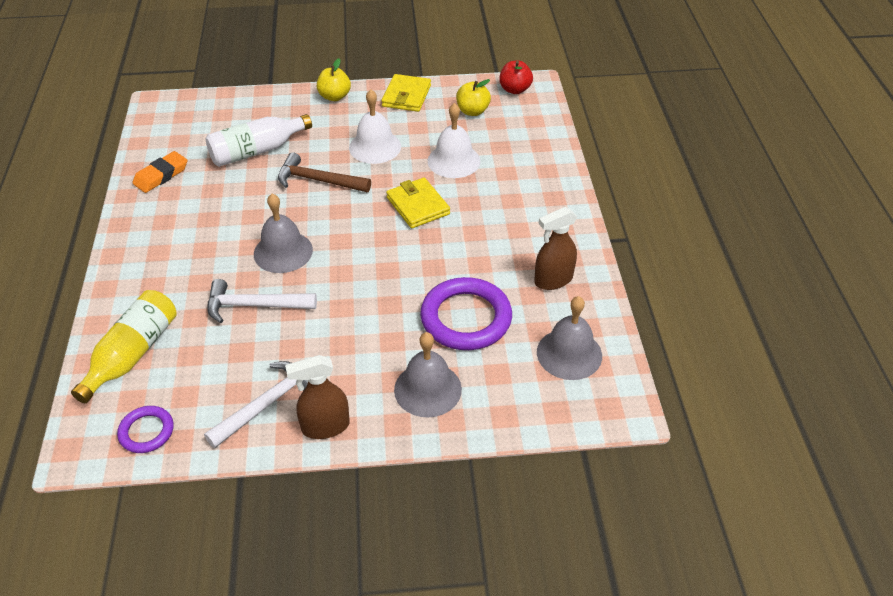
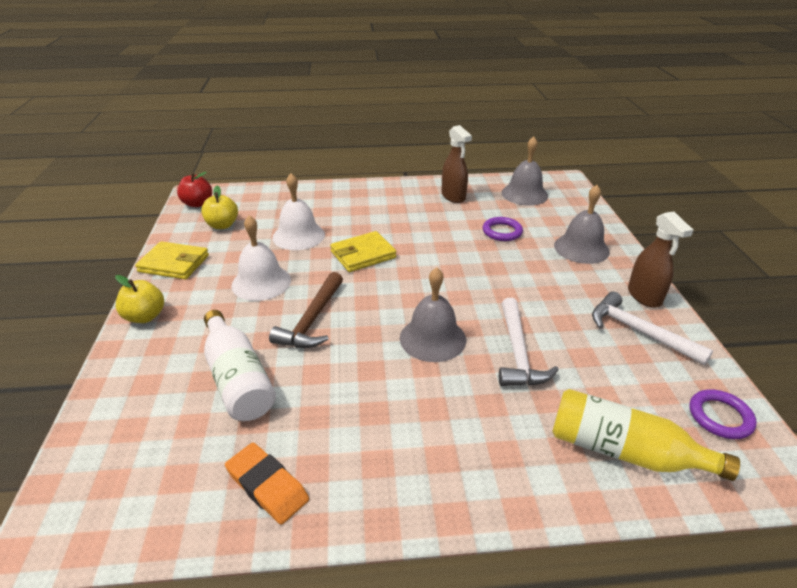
camera: 90 degrees left, 10 degrees down
(466, 318) = (502, 231): purple ring -> purple ring, size x0.54

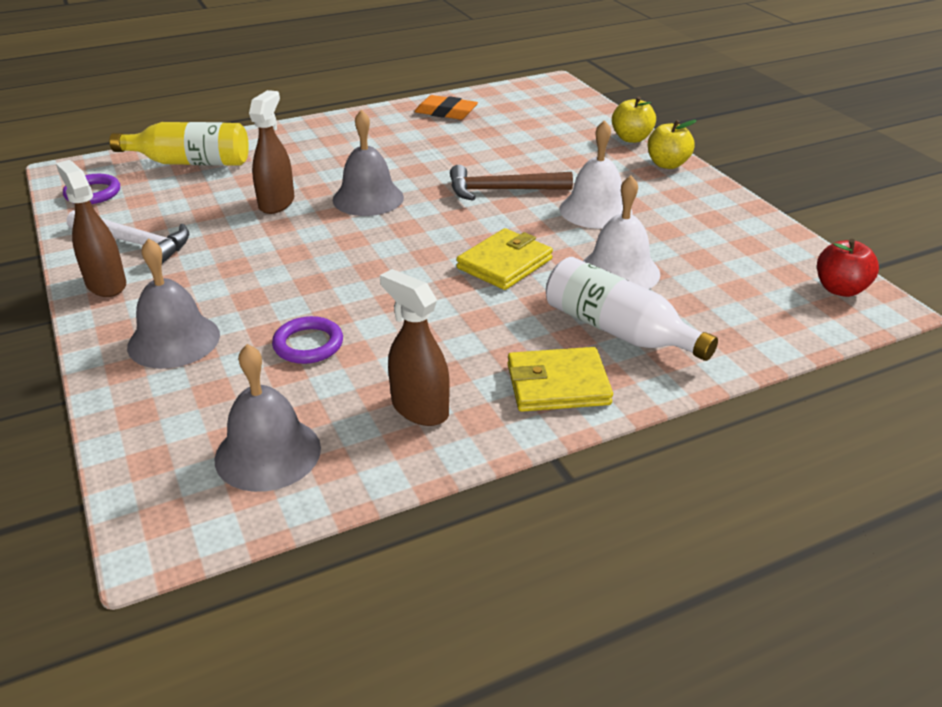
camera: 160 degrees right, 0 degrees up
(174, 263) = (722, 208): yellow wallet -> yellow wallet (558, 384)
(222, 225) = (745, 264): yellow apple -> yellow apple (631, 138)
(237, 379) = (524, 146): white bottle -> white bottle (618, 331)
(312, 320) = (502, 190): brown hammer -> brown hammer turned 90 degrees counterclockwise
(518, 352) = (277, 203): white hammer -> brown spray bottle

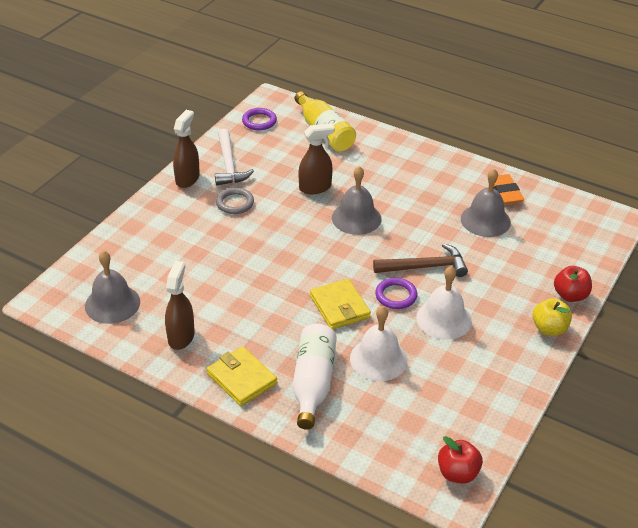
camera: 55 degrees right, 5 degrees up
(174, 340) = (164, 227): grey bell -> grey bell (485, 220)
(215, 266) = (235, 203): none -> grey ring
(308, 344) = (199, 272): purple ring -> purple ring (396, 296)
(502, 190) = (425, 267): brown hammer -> brown hammer turned 120 degrees clockwise
(504, 263) = (339, 307): yellow wallet -> yellow wallet turned 60 degrees clockwise
(631, 138) = (570, 295): yellow apple -> red apple

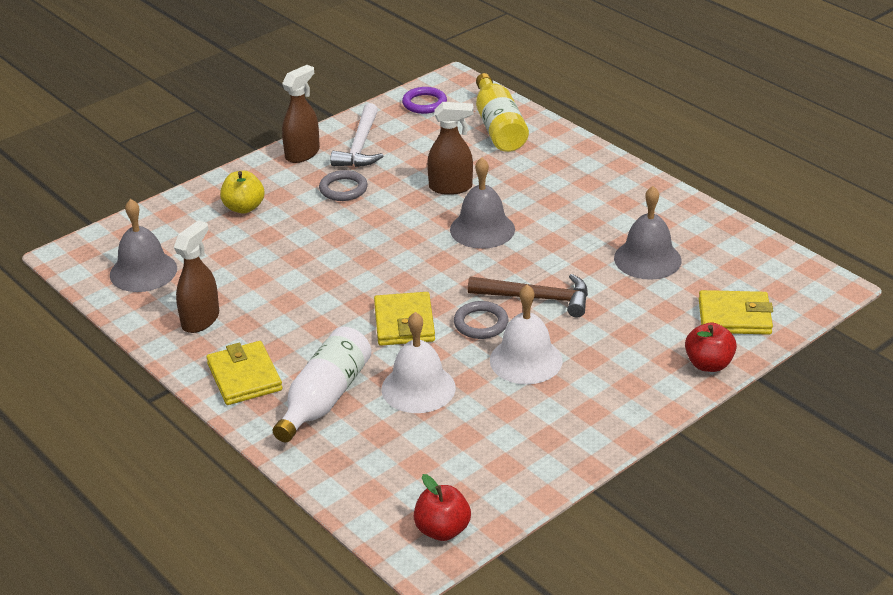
camera: 20 degrees right, 5 degrees down
(396, 296) = (481, 323): purple ring -> grey ring
(504, 192) = (693, 231): orange eraser -> none
(549, 329) = (657, 396): yellow apple -> yellow apple (244, 207)
(567, 254) = (734, 317): none -> yellow wallet

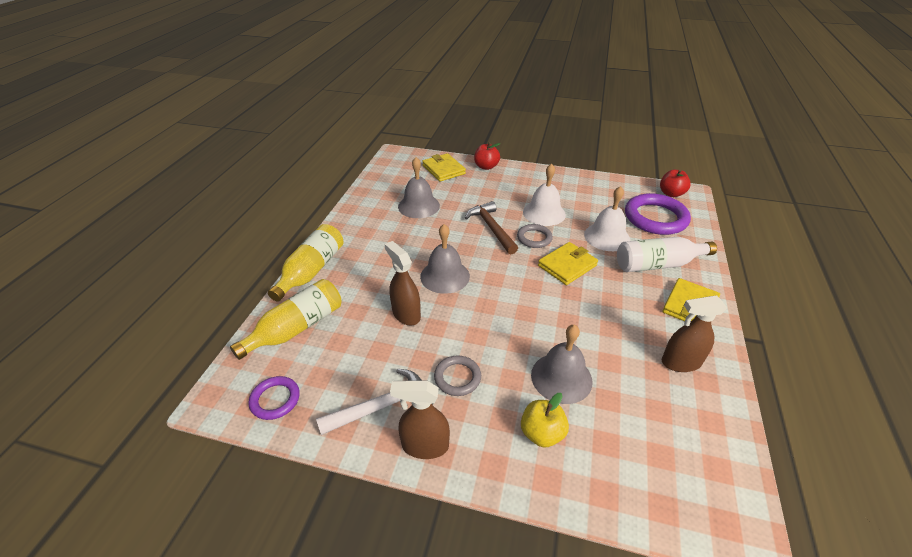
camera: 125 degrees left, 5 degrees up
(143, 271) = (686, 444): grey bell -> grey bell (561, 377)
(406, 464) = (655, 218): none -> purple ring
(581, 151) = (311, 271): none -> yellow bottle

